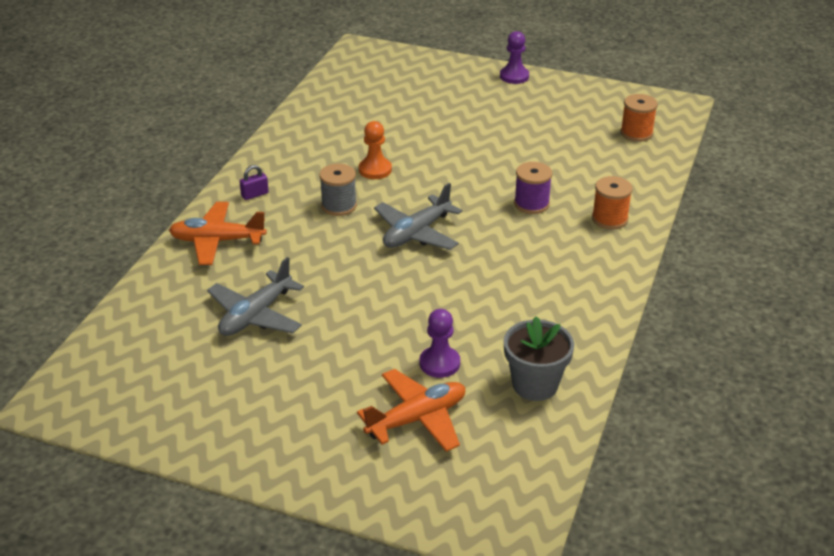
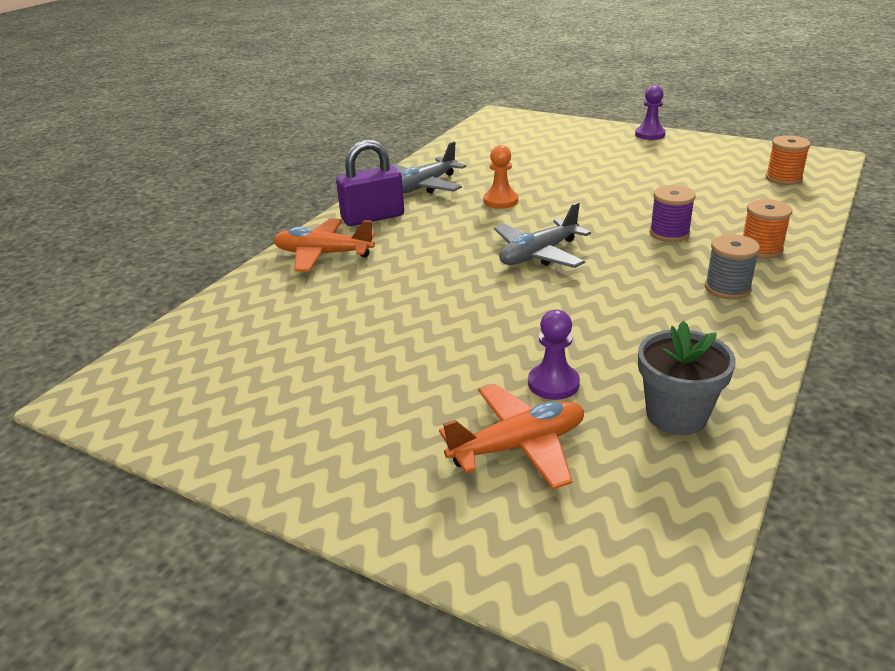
camera: 10 degrees right, 5 degrees down
(255, 194) = (373, 217): purple padlock -> purple padlock, size x2.21
(256, 315) = (345, 323): grey plane -> grey plane (424, 186)
(339, 206) = (457, 229): grey spool -> grey spool (727, 288)

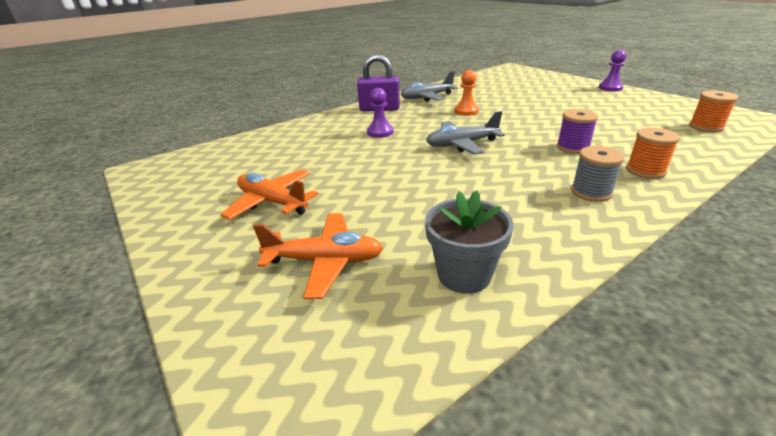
camera: 25 degrees right, 0 degrees up
(323, 254) = (332, 123): orange plane -> orange plane (272, 202)
(553, 383) = (391, 226): purple pawn -> purple pawn (380, 132)

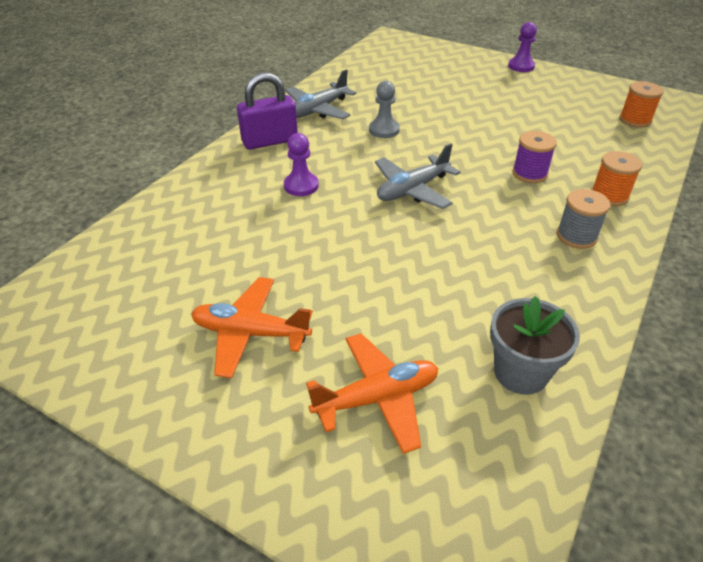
camera: 25 degrees left, 10 degrees up
(466, 111) = (384, 130): orange pawn -> grey pawn

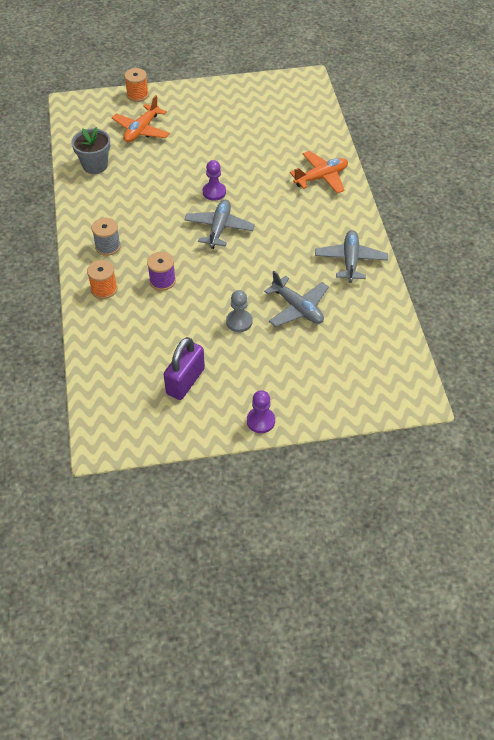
camera: 140 degrees right, 10 degrees up
(250, 333) = (212, 124): orange plane -> orange plane (321, 177)
(270, 141) = (341, 216): purple padlock -> purple padlock (185, 381)
(301, 186) = (281, 196): purple pawn -> purple pawn (214, 192)
(384, 130) = (286, 267): grey pawn -> grey pawn (239, 322)
(412, 103) = (297, 308): none -> grey plane
(635, 120) = (121, 389): orange spool -> orange spool (137, 95)

